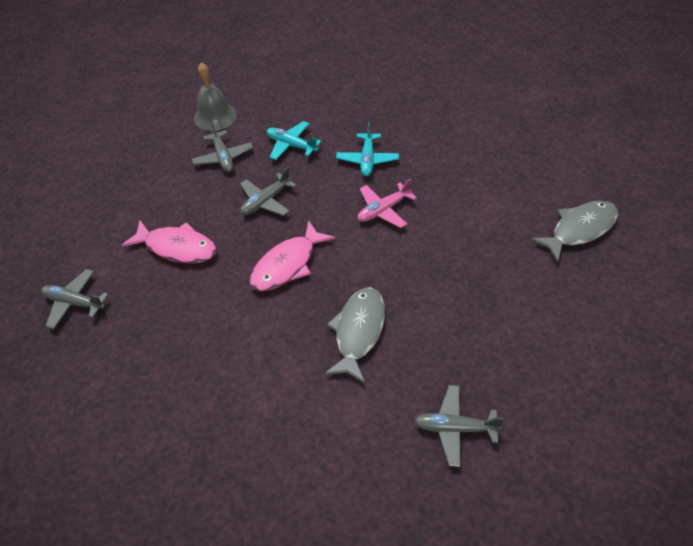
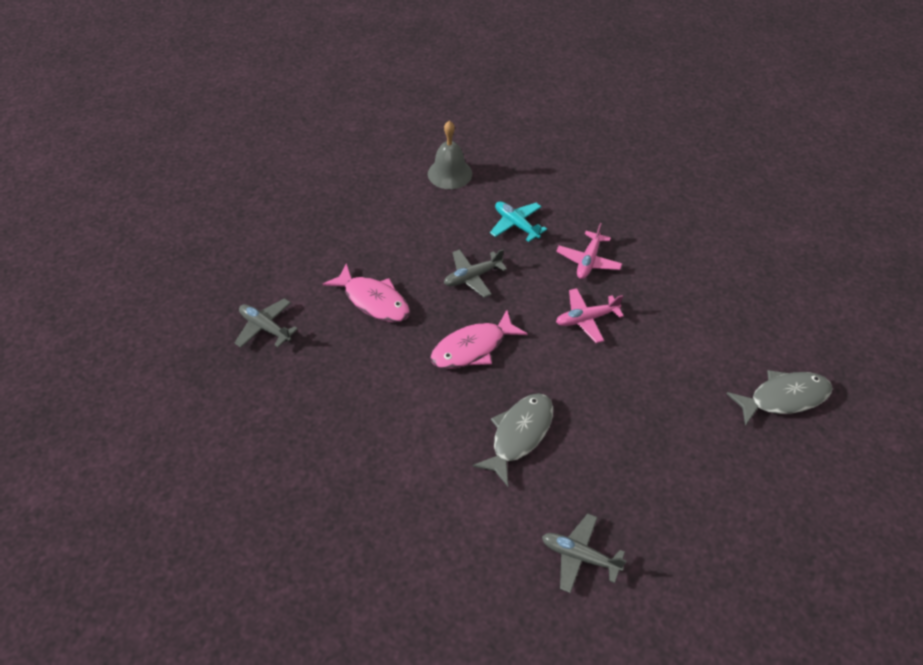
camera: 15 degrees right, 0 degrees up
(223, 157) = (445, 219): grey plane -> none
(367, 159) = (588, 261): turquoise plane -> pink plane

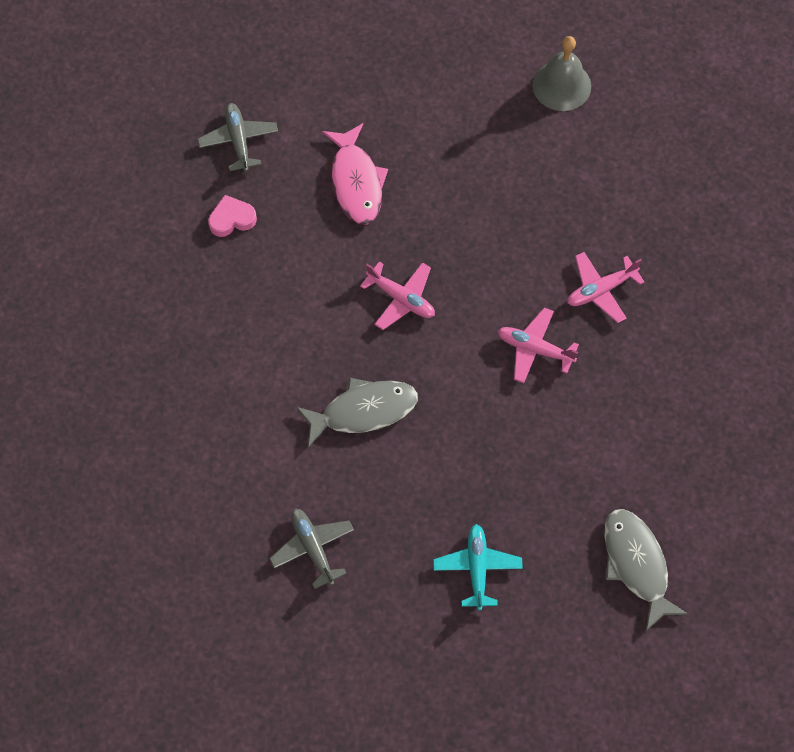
camera: 40 degrees right, 15 degrees up
(305, 378) = (232, 219): none -> pink heart
(472, 277) = (470, 224): grey plane -> none
(472, 348) = (401, 298): pink fish -> pink plane
(516, 225) = (570, 196): turquoise plane -> turquoise plane (477, 568)
(784, 398) = (636, 564): grey fish -> grey fish turned 135 degrees counterclockwise

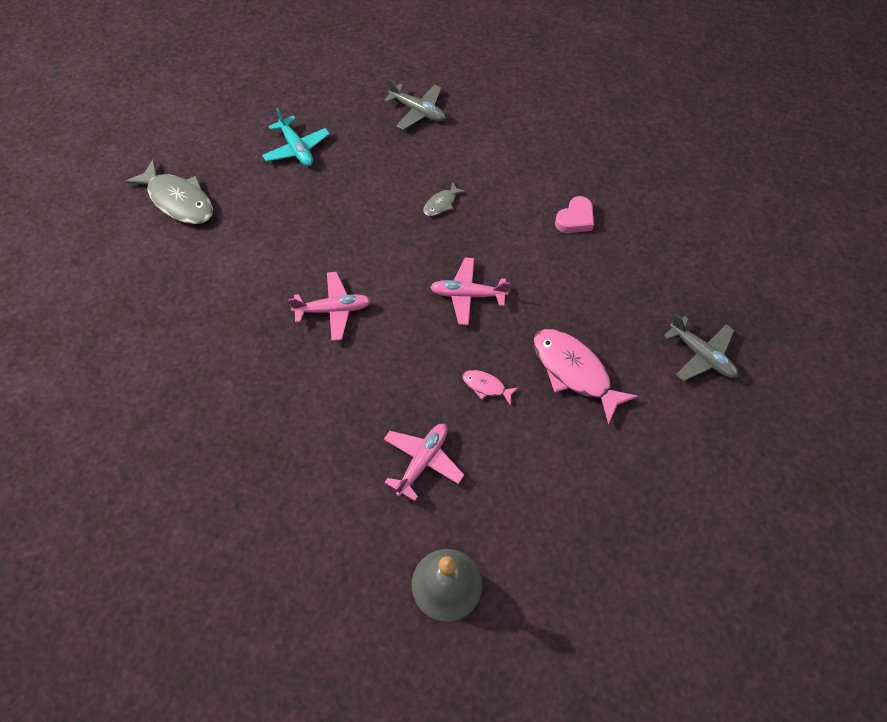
camera: 150 degrees right, 5 degrees down
(232, 219) = (649, 288): pink heart -> pink heart (575, 219)
(363, 411) = (441, 203): grey fish -> grey fish, size x0.48
(439, 208) = (486, 386): none -> pink fish
(601, 290) = (300, 387): pink plane -> pink plane (422, 461)

